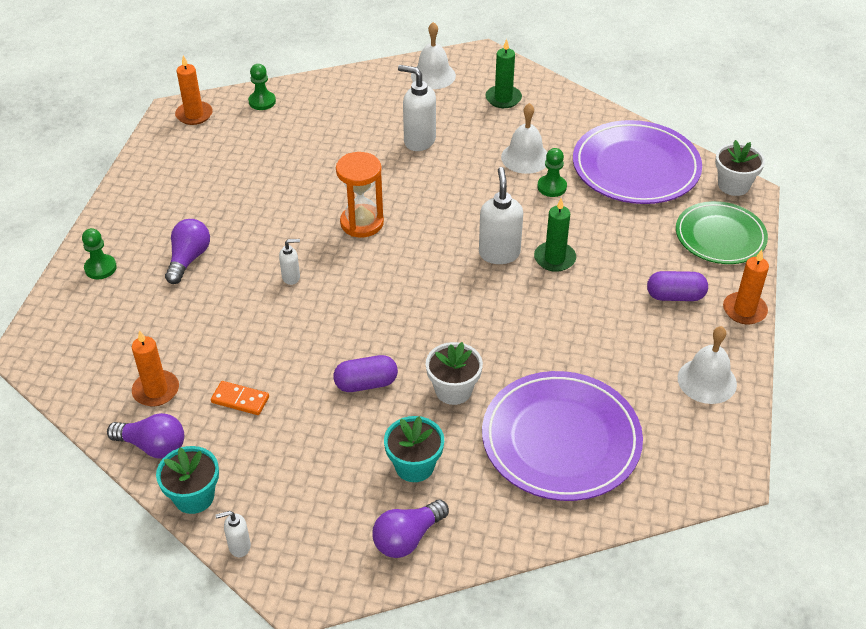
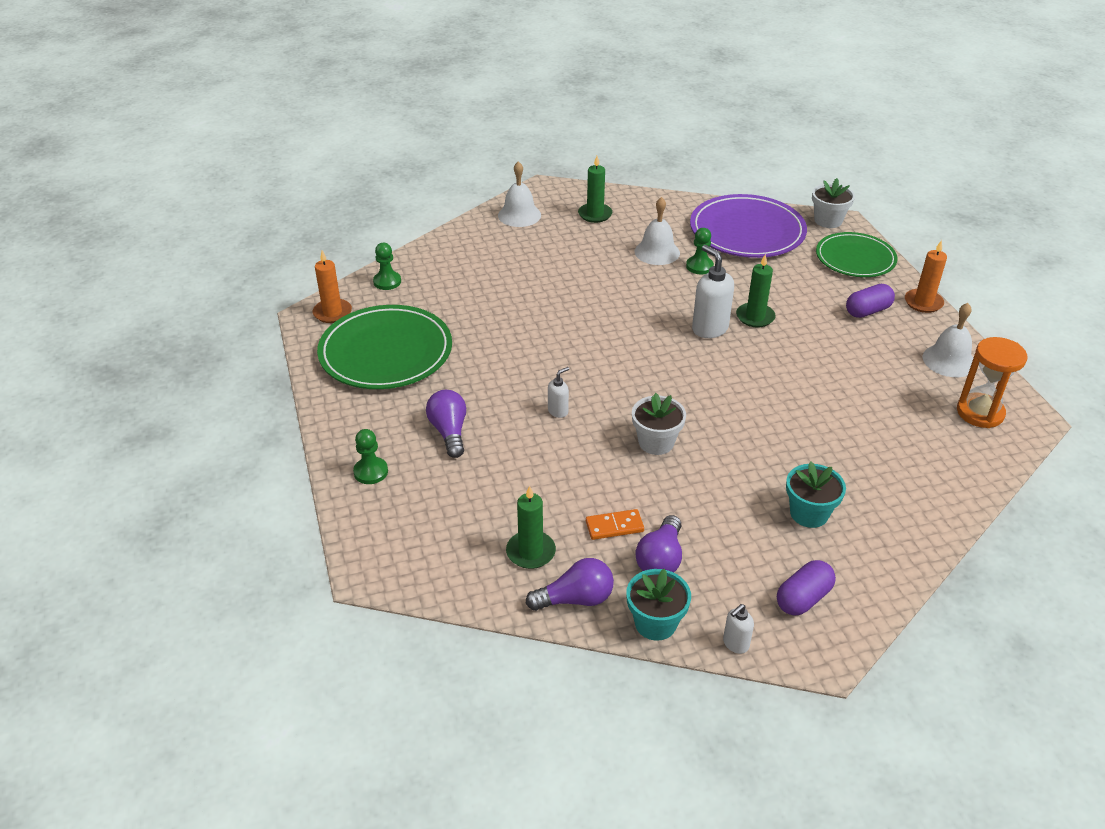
camera: 30 degrees left, 5 degrees down
(156, 390) = (530, 552): orange candle -> green candle
(203, 167) = (386, 352): none -> green plate
(362, 223) = (575, 346): orange hourglass -> orange hourglass (980, 413)
(366, 383) = (706, 468): purple capsule -> purple capsule (803, 598)
(407, 538) = (860, 570): purple light bulb -> purple light bulb (660, 559)
(419, 141) = (558, 268): white soap dispenser -> none
(453, 390) = (779, 443): white flower pot -> white flower pot (656, 442)
(561, 439) = (894, 445): purple plate -> none

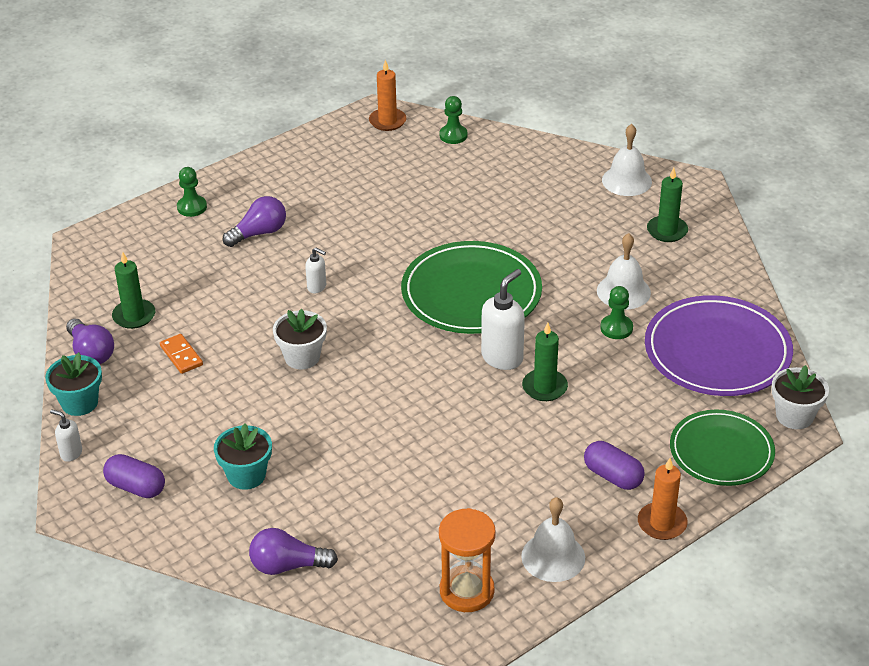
camera: 70 degrees right, 0 degrees up
(386, 352) = (348, 167): green plate -> green plate (471, 293)
(660, 559) = (152, 391): purple light bulb -> purple light bulb (288, 565)

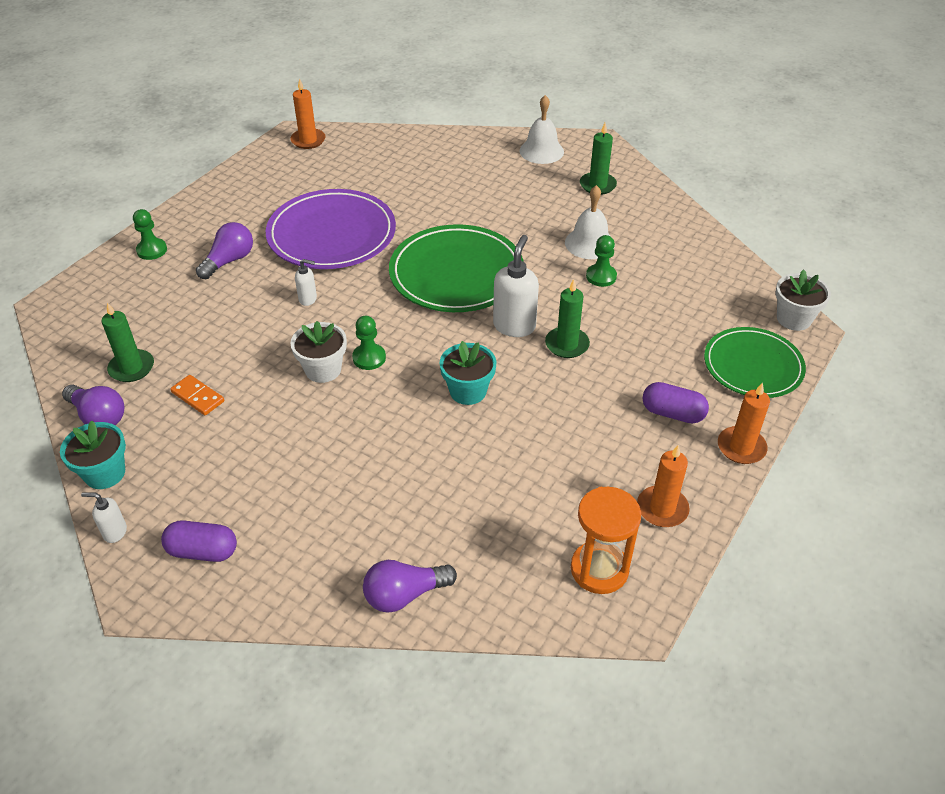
camera: 20 degrees left, 5 degrees up
(246, 475) = (318, 506): turquoise flower pot -> turquoise flower pot (468, 391)
(453, 135) = (373, 142): green pawn -> green pawn (369, 358)
(553, 557) = (662, 509): white bell -> orange candle
(717, 351) = (697, 277): purple plate -> purple plate (332, 234)

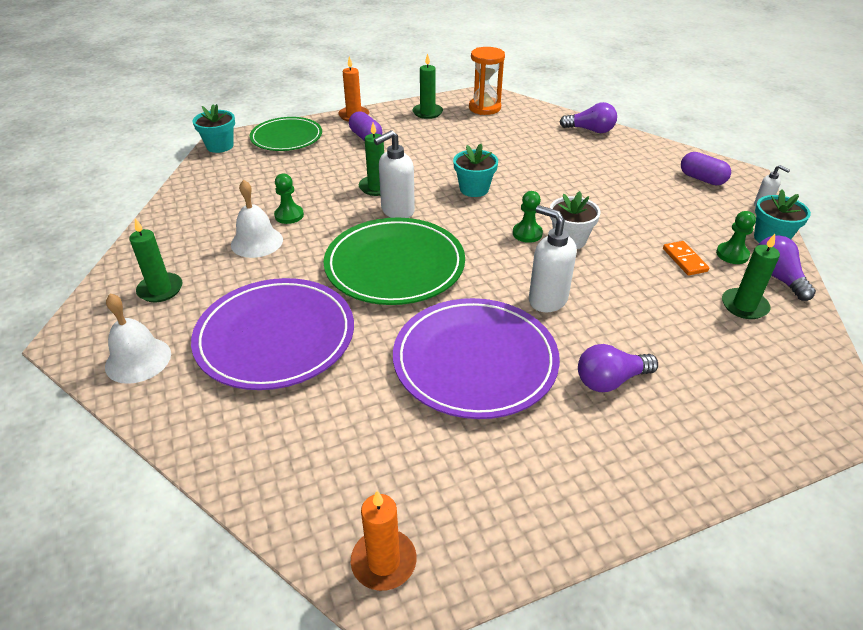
camera: 145 degrees left, 5 degrees down
(152, 250) = (707, 443): green pawn -> green pawn (732, 254)
(308, 299) = (547, 300): white soap dispenser -> white soap dispenser, size x1.88
(478, 193) = (275, 337): none -> purple plate
(662, 509) = (427, 112): orange candle -> green candle
(793, 319) = (220, 146): white flower pot -> turquoise flower pot

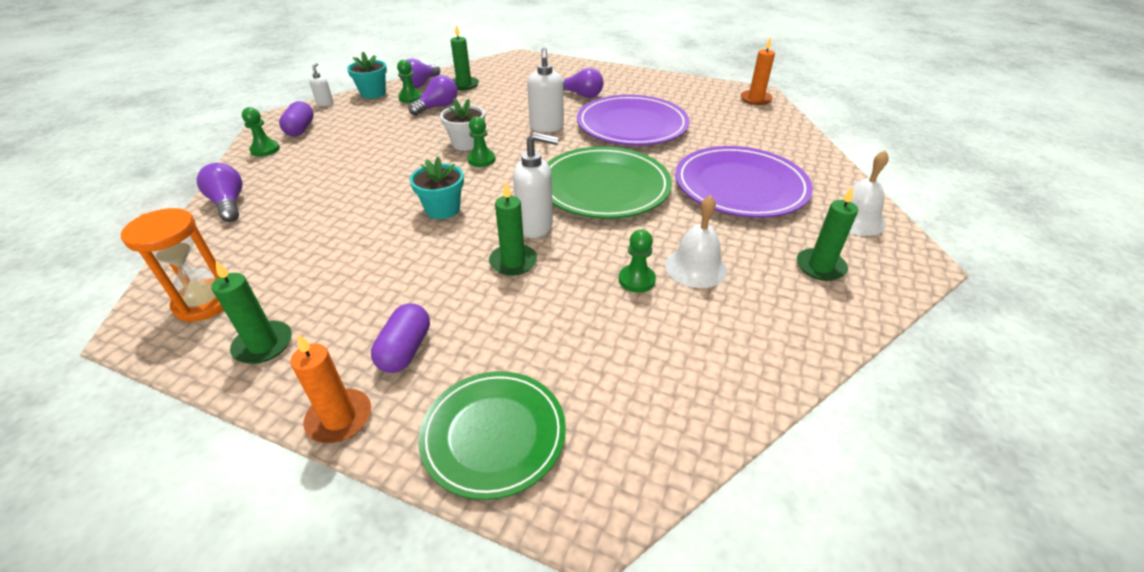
camera: 135 degrees left, 0 degrees up
(220, 146) = (612, 496): turquoise flower pot -> none
(672, 157) = (265, 150): none -> green pawn
(684, 260) = (437, 107): orange domino -> purple light bulb

